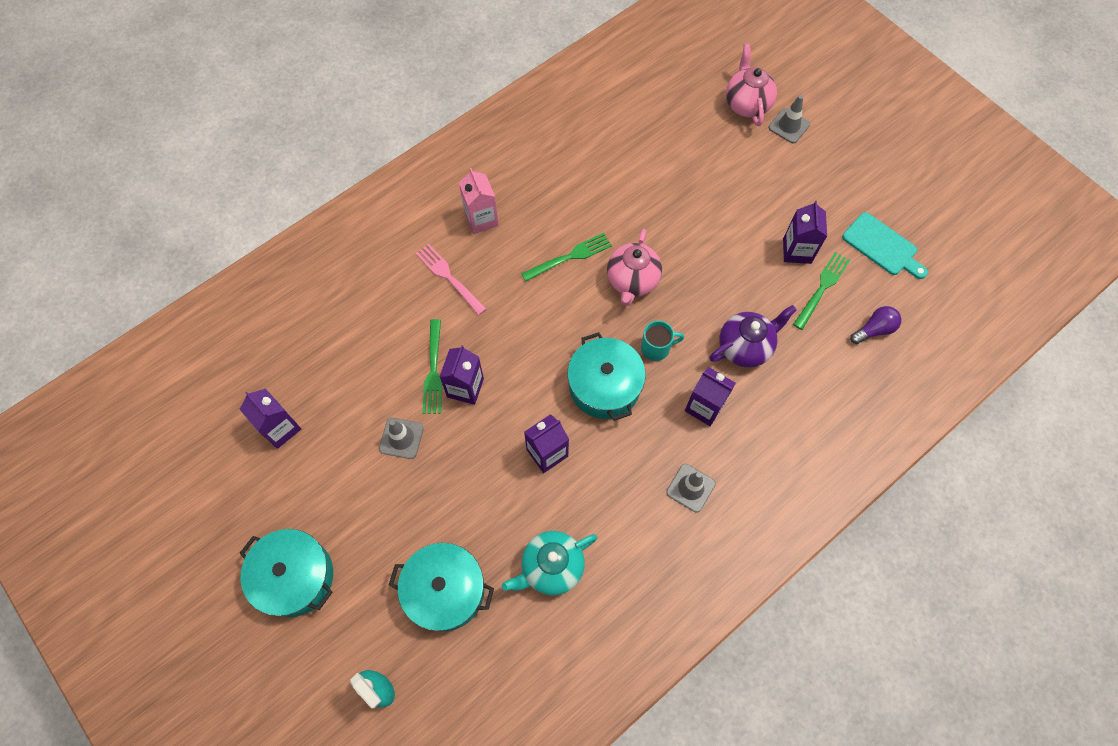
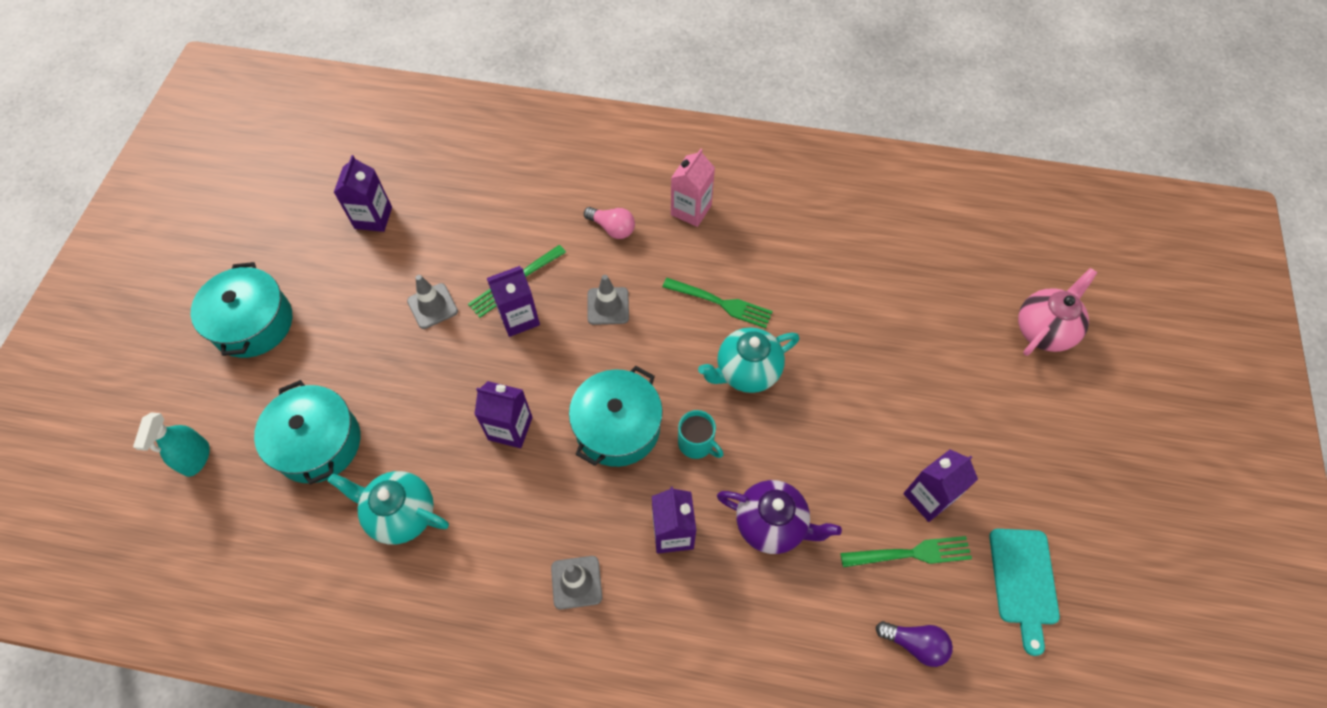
camera: 50 degrees right, 5 degrees down
(449, 277) = (612, 228): pink fork -> pink light bulb
(632, 281) = (746, 371): pink teapot -> turquoise teapot
(789, 126) = (1063, 386): grey traffic cone -> grey traffic cone (608, 306)

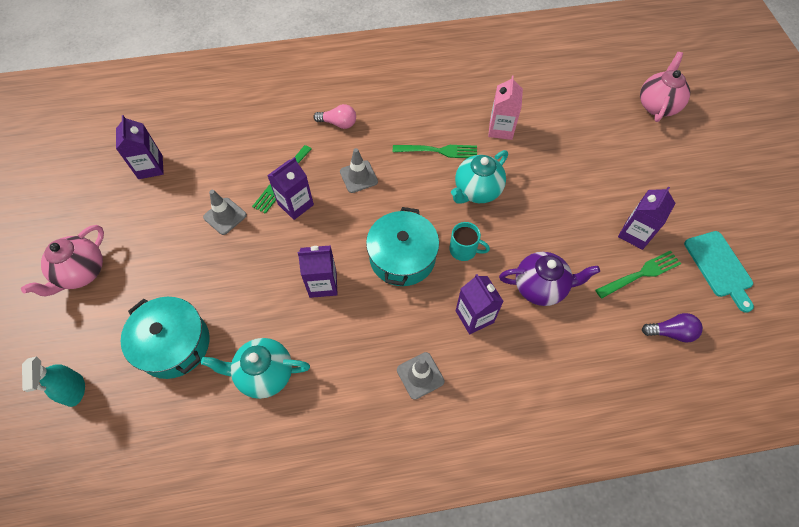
camera: 20 degrees left, 0 degrees up
(253, 323) = (82, 272): turquoise pot -> pink teapot
(691, 210) = (390, 95): pink carton -> pink carton (501, 129)

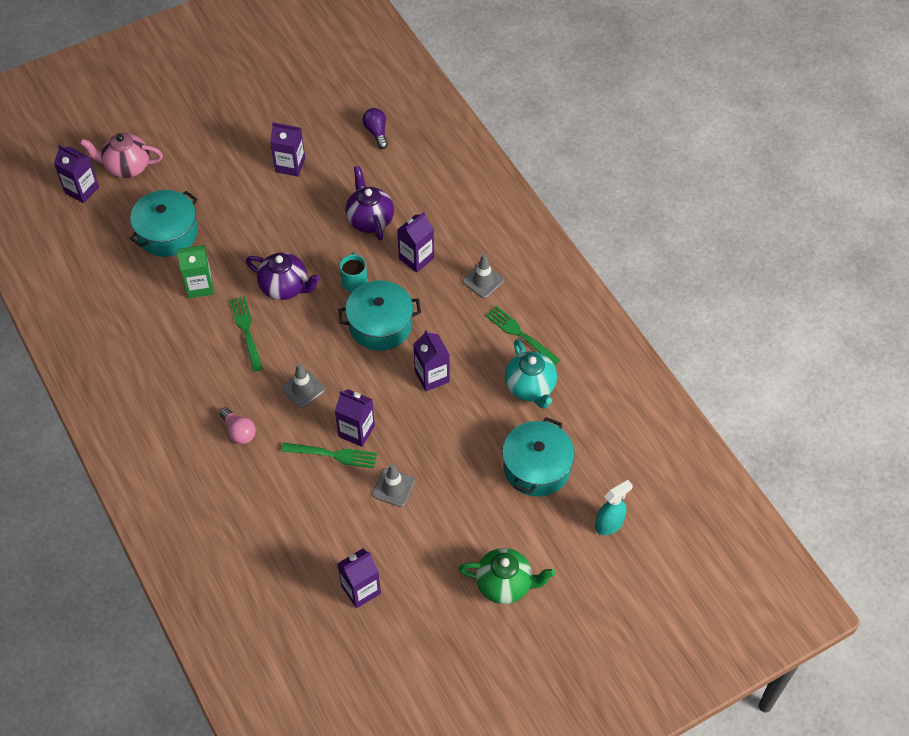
camera: 110 degrees left, 5 degrees down
(82, 272) = (505, 584): pink teapot -> green teapot
(338, 123) = (239, 431): pink light bulb -> pink light bulb turned 150 degrees clockwise
(477, 191) = (285, 287): turquoise teapot -> purple teapot
(501, 129) = (200, 286): pink carton -> green carton
(569, 119) = (167, 233): none -> turquoise pot
(635, 71) = (82, 190): none -> purple carton
(640, 274) = (330, 156): green fork -> green fork (520, 334)
(719, 267) = (303, 108): turquoise cutting board -> none

